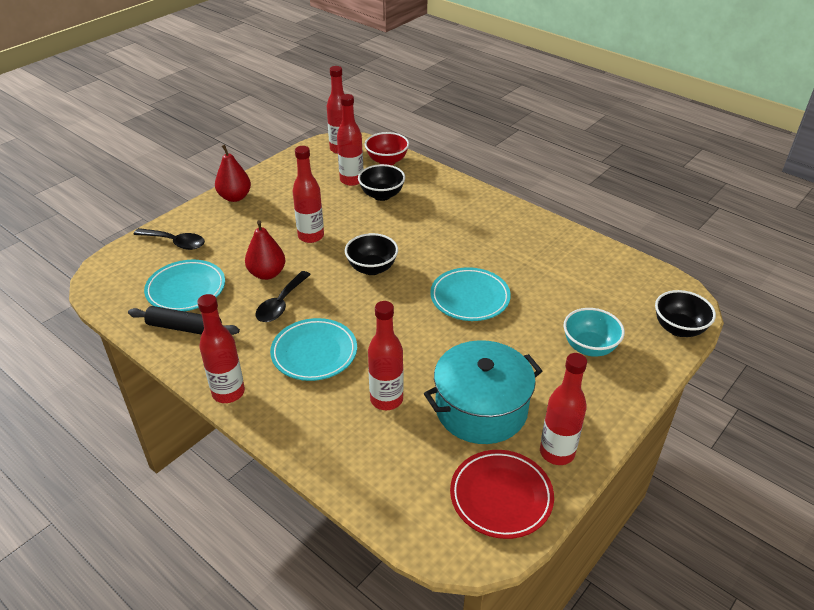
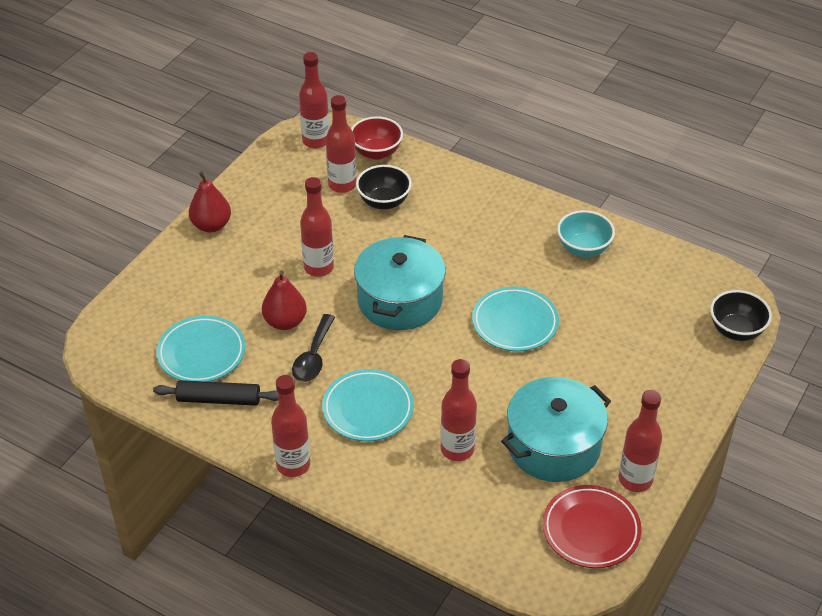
camera: 10 degrees left, 5 degrees up
(175, 242) = (164, 295): black spoon -> none
(372, 268) = (400, 300): black bowl -> turquoise pot
(589, 347) = (649, 364): turquoise bowl -> turquoise bowl (583, 248)

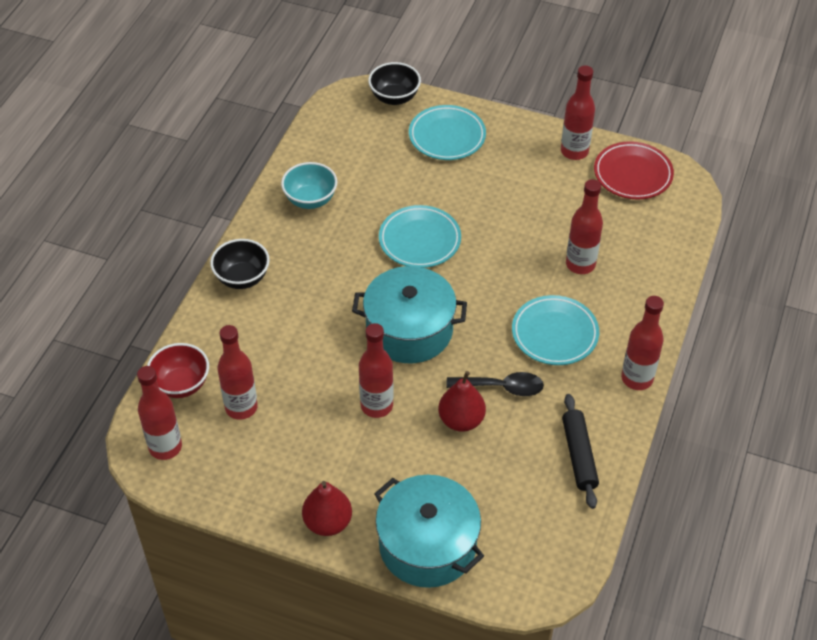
camera: 100 degrees left, 5 degrees up
(201, 353) = (523, 485): turquoise plate -> turquoise plate (447, 136)
(384, 202) = (265, 365): black bowl -> black bowl (242, 278)
(553, 445) = (556, 202): turquoise pot -> turquoise pot (427, 545)

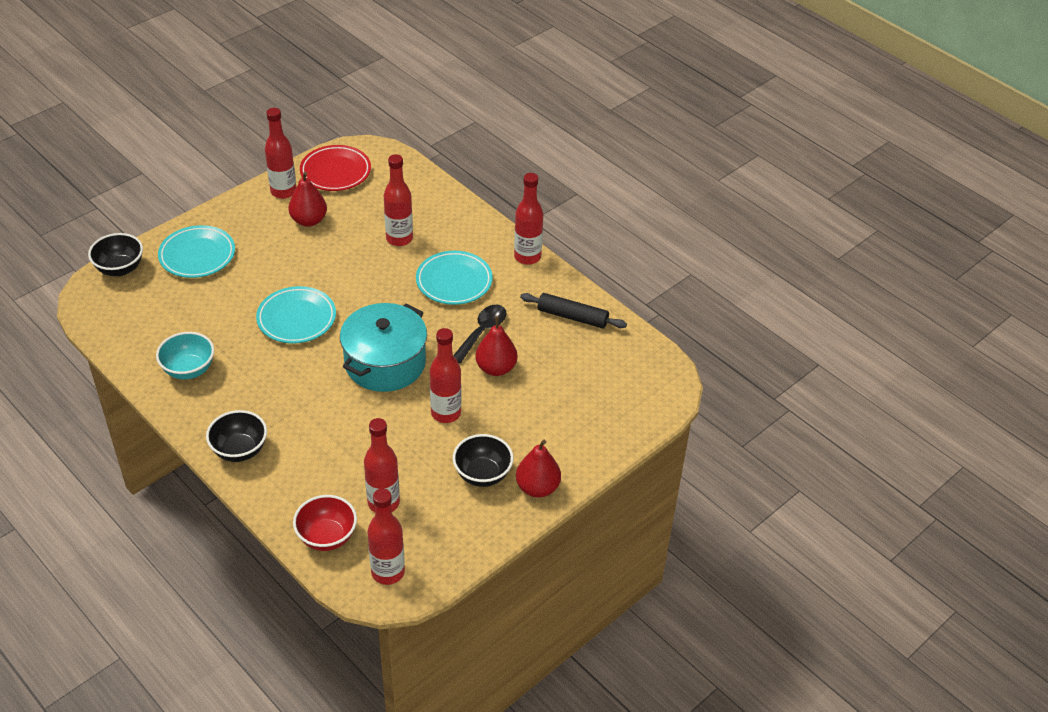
camera: 65 degrees left, 5 degrees down
(318, 469) = (482, 474): none -> black bowl
(427, 545) = (596, 434): turquoise pot -> none
(551, 187) = (309, 220): none -> red pear

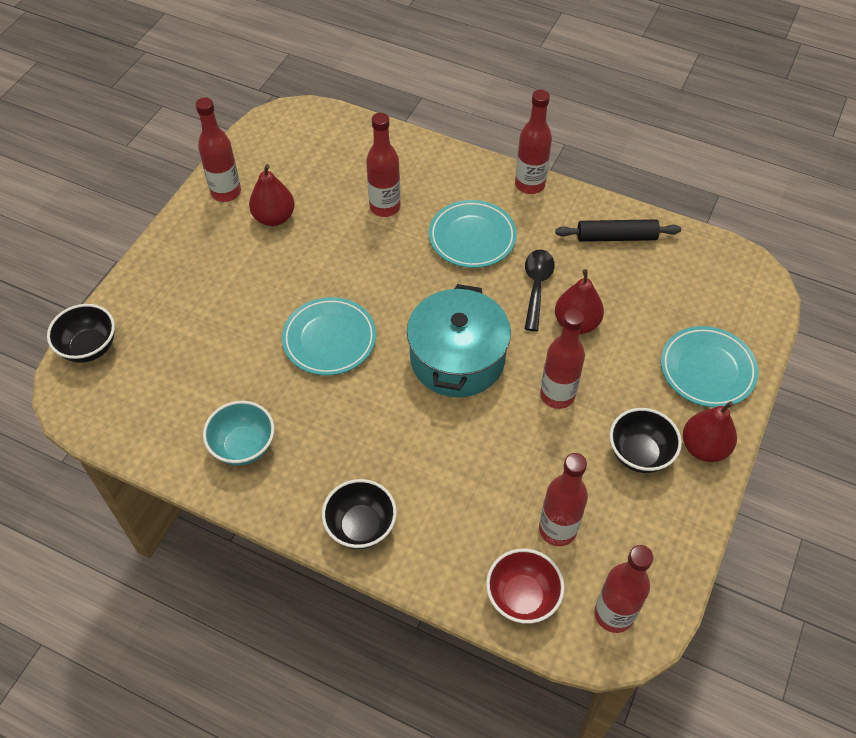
camera: 20 degrees left, 10 degrees up
(197, 255) = (172, 301): turquoise plate -> turquoise plate (707, 370)
(335, 172) = (270, 151): red plate -> none

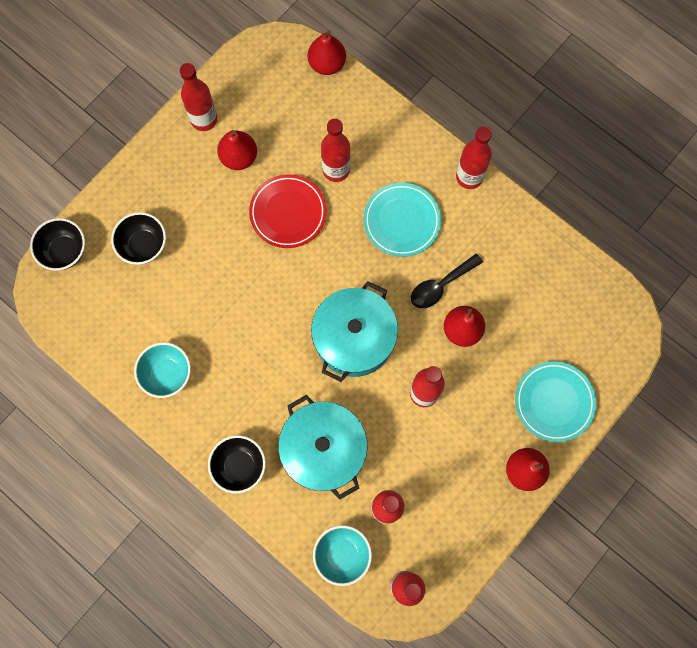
camera: 15 degrees right, 20 degrees up
(329, 339) = (256, 293): turquoise plate -> none
(344, 256) = (288, 213): none -> red plate
(346, 121) = (327, 64): none -> red pear
(459, 483) = (323, 450): none -> turquoise pot
(522, 597) = (342, 555): red bowl -> turquoise bowl
(536, 286) = (441, 285): black spoon -> black spoon turned 150 degrees counterclockwise
(616, 237) = (526, 252): black rolling pin -> none
(639, 454) = (471, 462): black bowl -> black bowl (143, 245)

